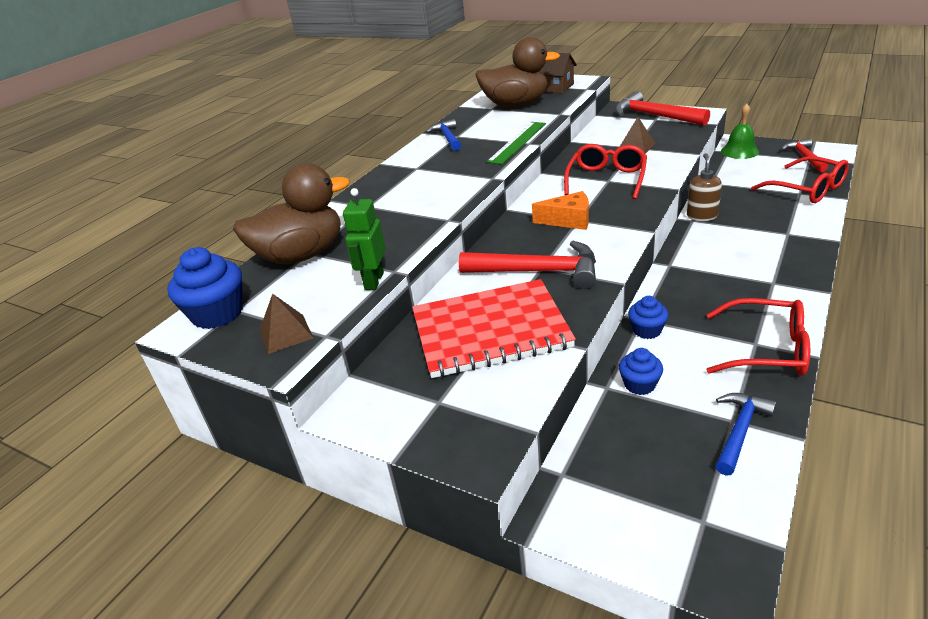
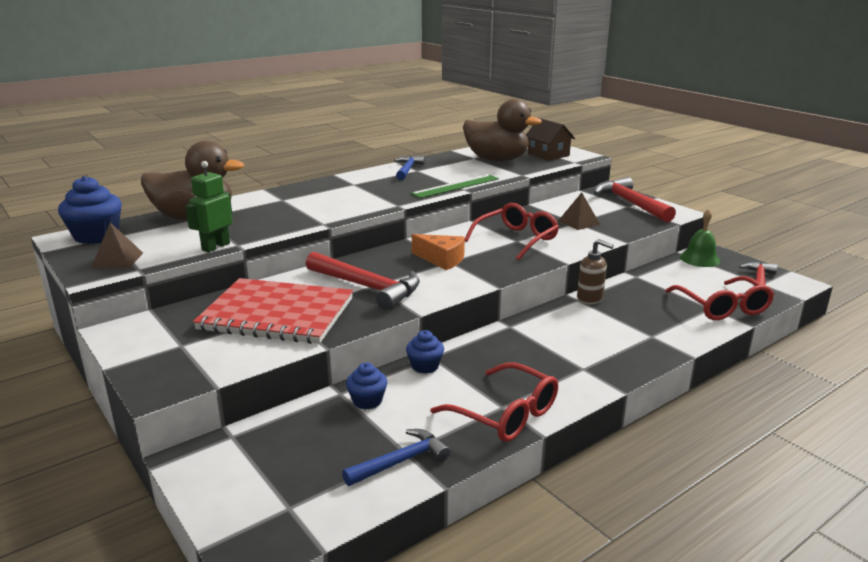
camera: 20 degrees right, 10 degrees down
(701, 216) = (590, 299): brown soap dispenser -> brown soap dispenser turned 90 degrees clockwise

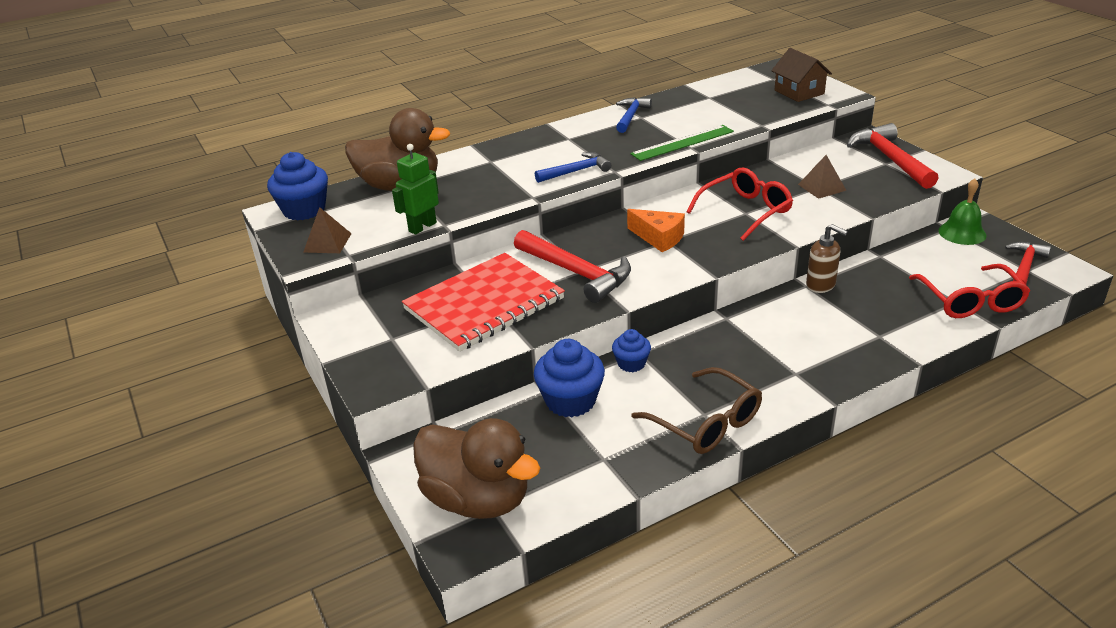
camera: 10 degrees right, 10 degrees up
(277, 314) = (484, 304): red notebook -> red notebook turned 60 degrees counterclockwise
(367, 401) = (570, 401): blue cupcake -> blue cupcake, size x1.73
(401, 461) = (598, 468): blue hammer -> blue hammer (576, 171)
(497, 160) = (736, 100): brown duck -> brown duck (477, 499)
(505, 414) = (706, 423): red glasses -> brown glasses

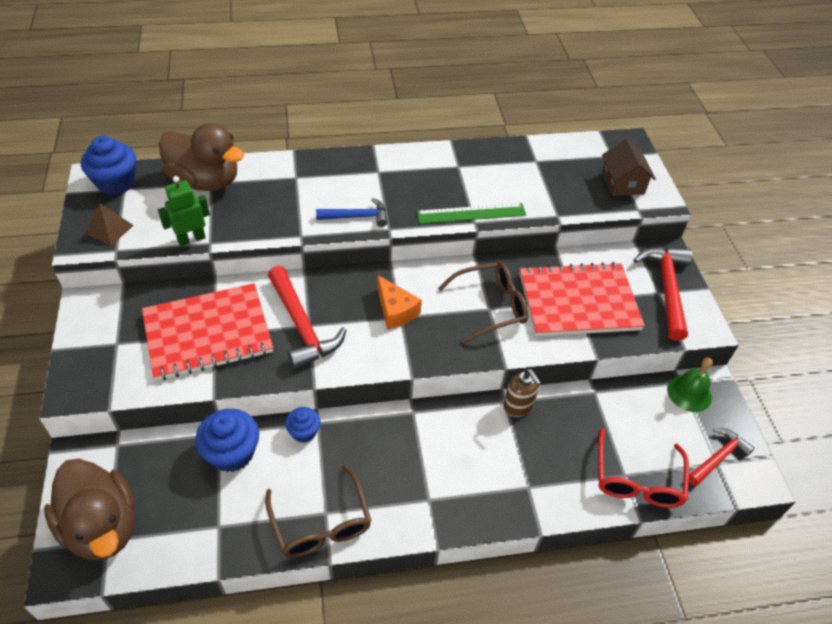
camera: 15 degrees right, 15 degrees up
(631, 116) = (450, 161): blue hammer -> none
(745, 211) = (490, 306): red glasses -> brown glasses
(822, 187) = (578, 302): brown pyramid -> red notebook

